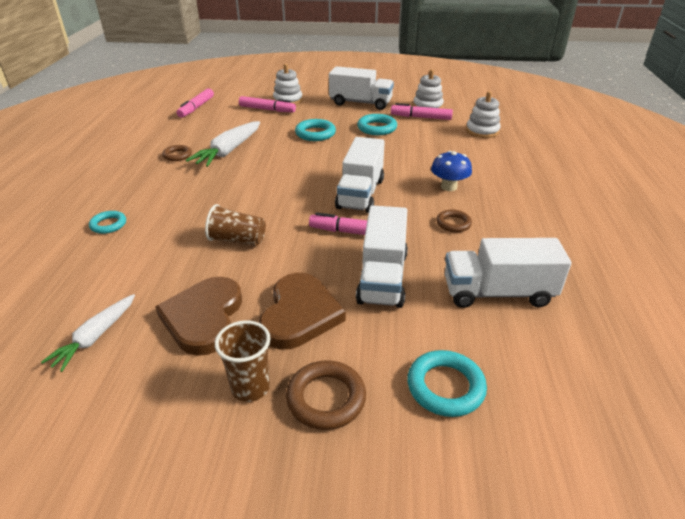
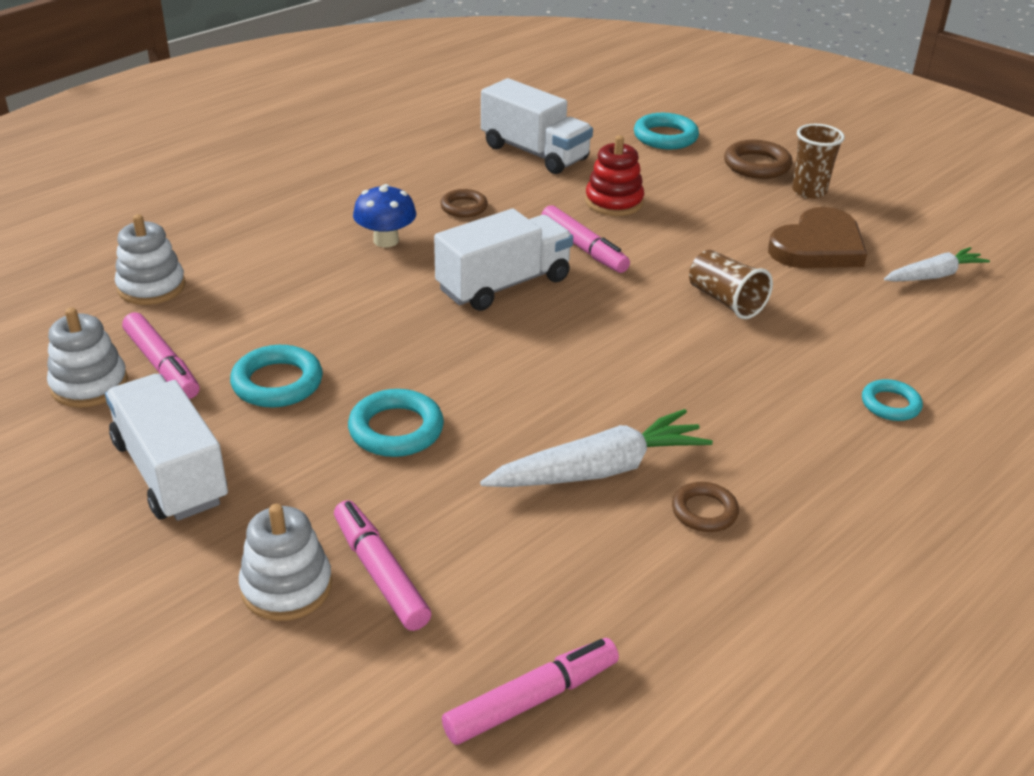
camera: 140 degrees left, 0 degrees up
(299, 314) = (725, 212): brown heart -> none
(382, 277) = (614, 202): white truck -> red stacking toy

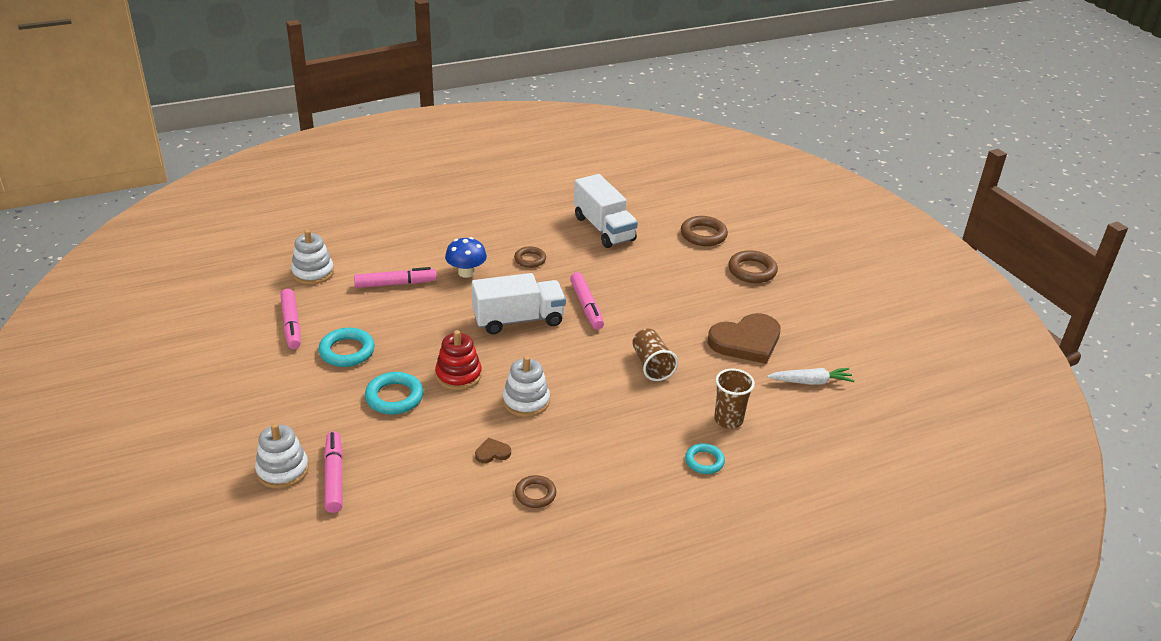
camera: 20 degrees right, 0 degrees up
(89, 385) = (247, 327): white stacking toy -> white stacking toy (526, 401)
(170, 472) = (261, 390): white truck -> none
(532, 699) = (368, 566): pink marker -> pink marker (395, 284)
(599, 470) = (492, 453): white carrot -> brown heart
(614, 202) = (630, 277): red stacking toy -> red stacking toy (458, 375)
(665, 137) = (703, 235): turquoise ring -> brown ring
(809, 191) = (773, 299): brown cup -> brown cup (728, 420)

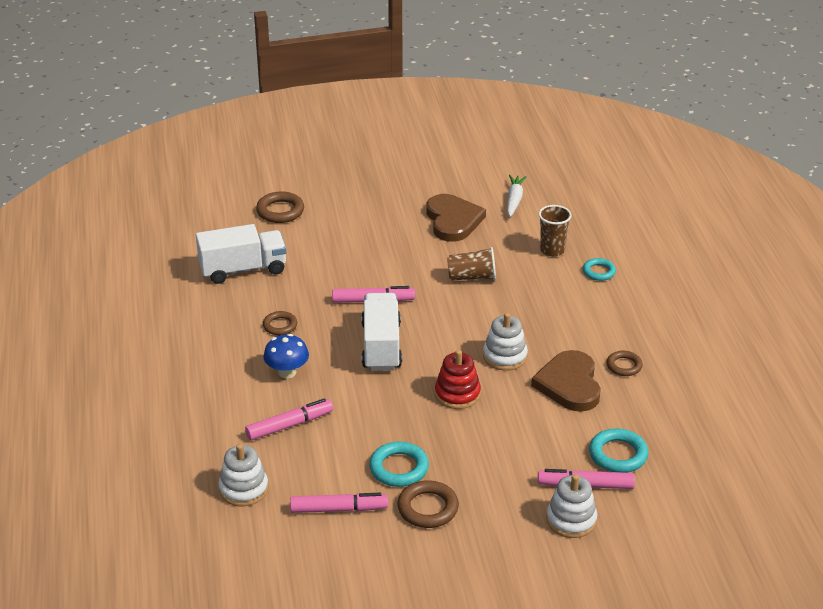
camera: 75 degrees left, 0 degrees up
(394, 397) = (480, 439): turquoise ring -> turquoise ring (618, 455)
(395, 284) = (289, 425): pink marker -> pink marker turned 60 degrees clockwise
(492, 453) = (569, 384): brown heart -> brown heart, size x2.42
(752, 270) = (350, 196): brown ring -> brown ring (428, 508)

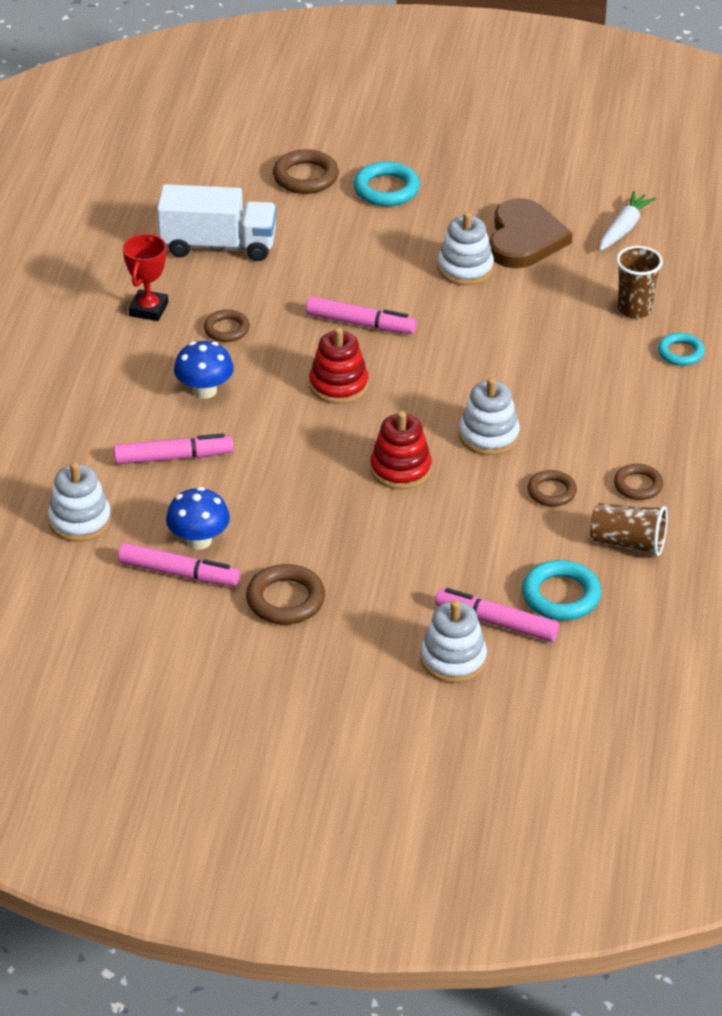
camera: 20 degrees right, 5 degrees up
(215, 324) = (149, 309): none -> red trophy
(341, 481) = (199, 540): none -> blue mushroom
(381, 346) = (338, 385): white truck -> red stacking toy
(399, 468) = (277, 543): turquoise ring -> turquoise ring (386, 189)
(424, 248) = (465, 268): none -> white stacking toy
(472, 277) = (506, 321): brown cup -> brown cup (628, 542)
(569, 384) = (551, 492): brown heart -> brown ring

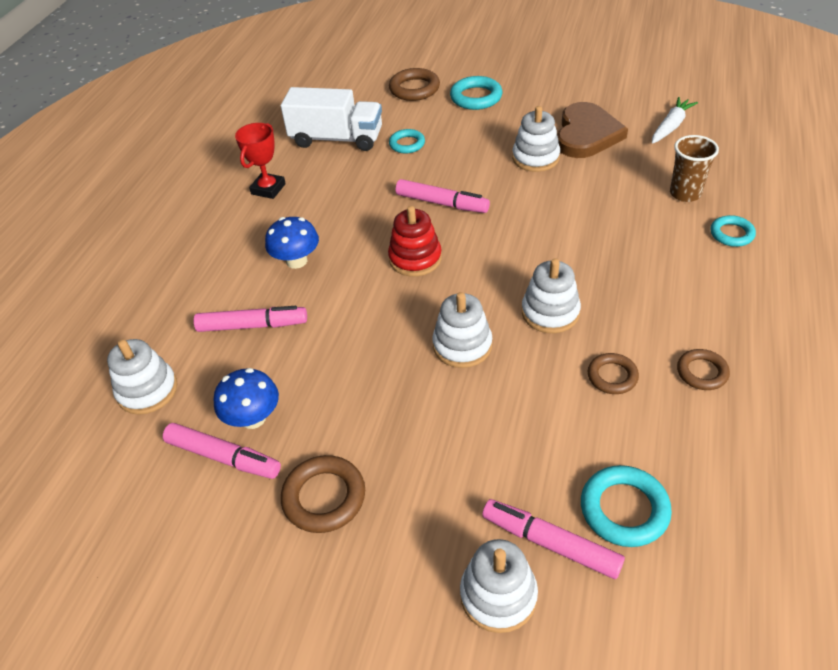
camera: 10 degrees right, 5 degrees up
(226, 329) = (328, 206): brown ring -> none
(308, 252) = (407, 144): none -> turquoise ring
(400, 469) = (462, 345): red stacking toy -> white stacking toy
(628, 542) = (696, 442): brown cup -> none

